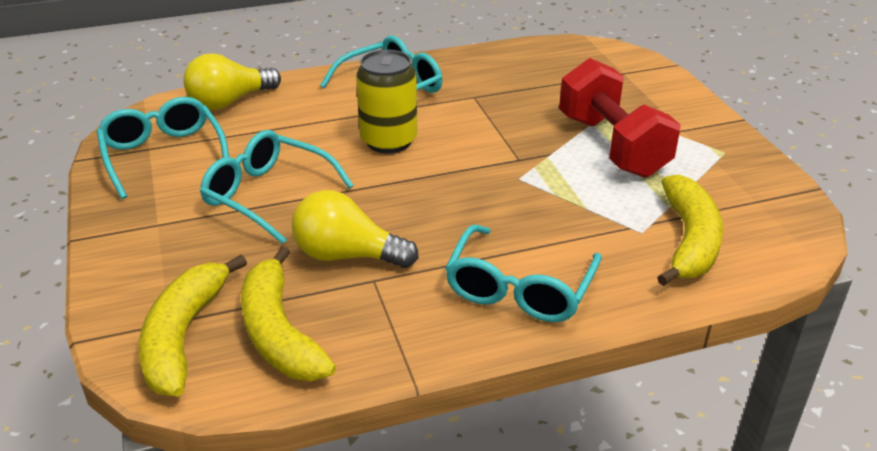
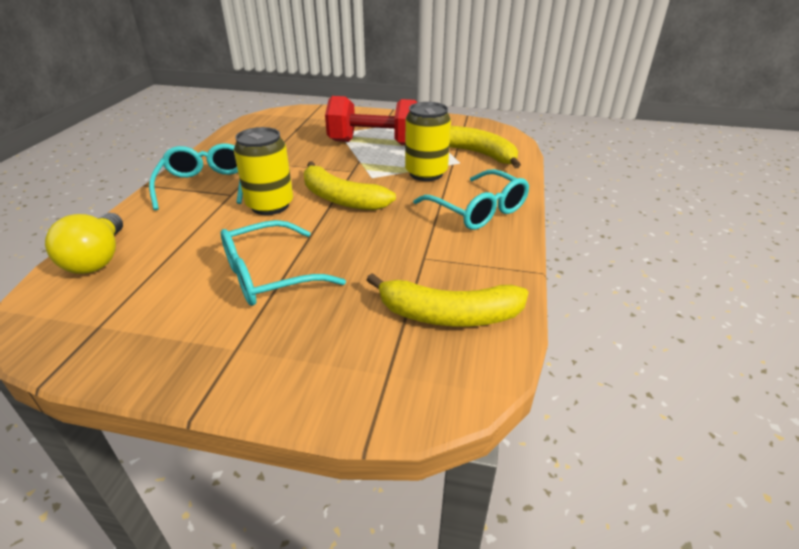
camera: 60 degrees left, 0 degrees up
(164, 155) = (126, 319): turquoise glasses -> none
(184, 336) = (414, 368): yellow banana -> yellow banana (341, 199)
(347, 255) = (386, 260): yellow light bulb -> none
(575, 214) = (426, 173): none -> yellow can

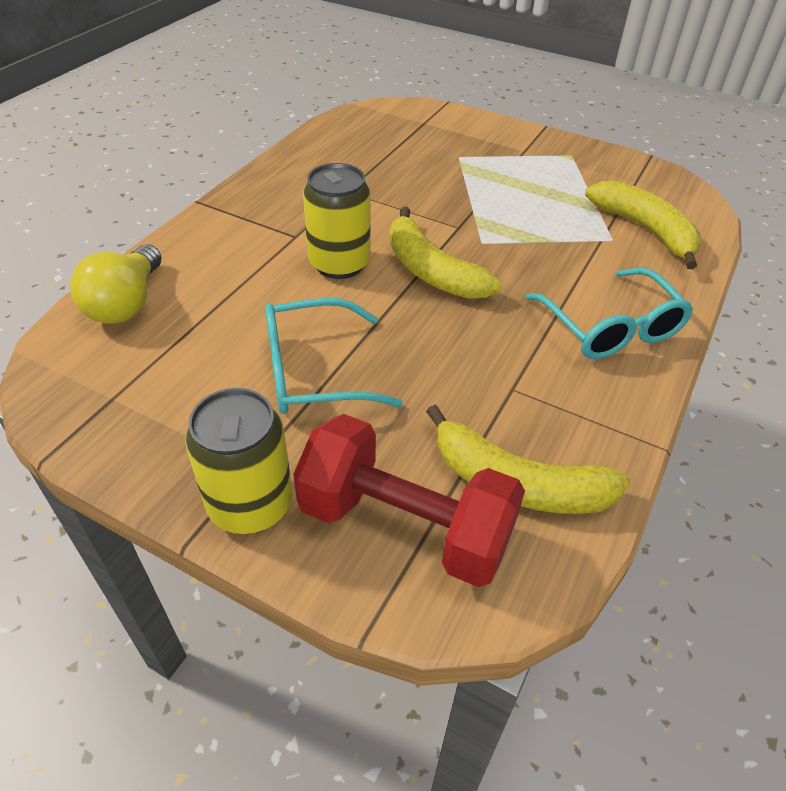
camera: 15 degrees right, 10 degrees up
(205, 185) = (268, 215): turquoise glasses -> none
(374, 143) = (502, 184): red dumbbell -> red dumbbell (405, 525)
(426, 173) = (558, 250): yellow can -> yellow can (250, 504)

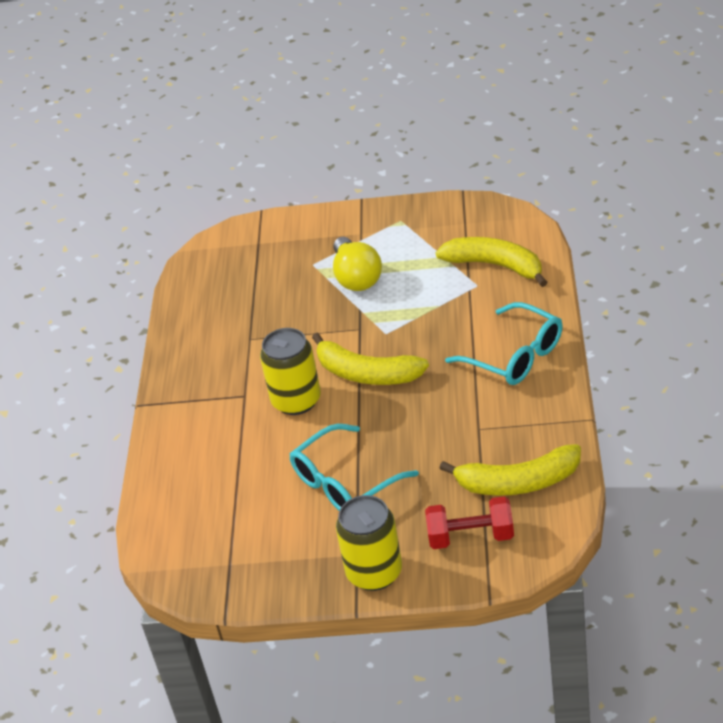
camera: 20 degrees left, 5 degrees down
(126, 303) = (171, 504): yellow light bulb -> yellow light bulb (356, 277)
(405, 525) = (471, 537): red dumbbell -> red dumbbell, size x0.64

